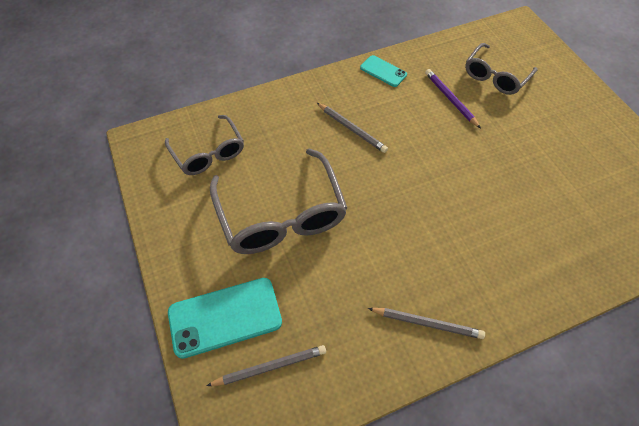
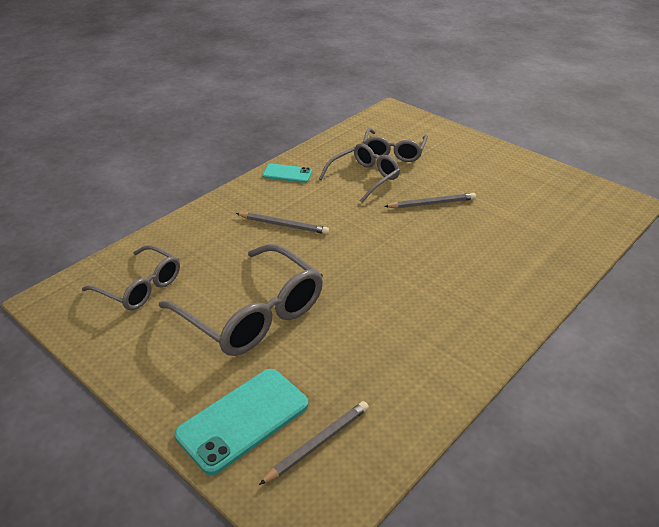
camera: 25 degrees left, 20 degrees down
(427, 323) = (449, 350): grey pencil -> grey pencil (431, 203)
(450, 99) = (364, 178): purple pencil -> grey glasses

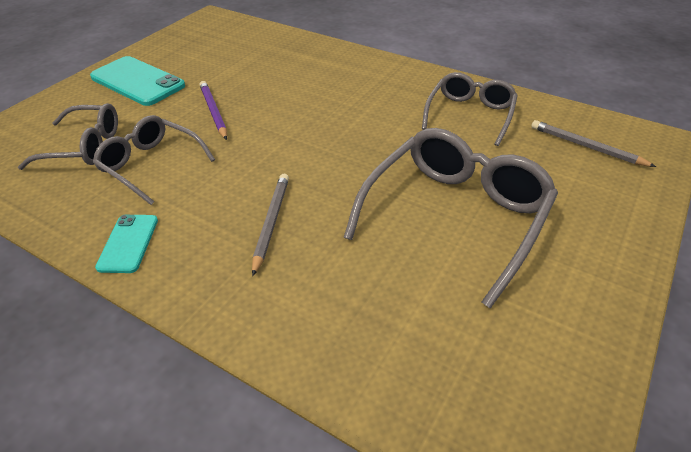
camera: 100 degrees left, 5 degrees up
(139, 286) = (457, 352): grey glasses -> grey glasses (469, 115)
(243, 420) = (598, 193): turquoise phone -> turquoise phone (137, 81)
(431, 203) = (213, 112): grey pencil -> purple pencil

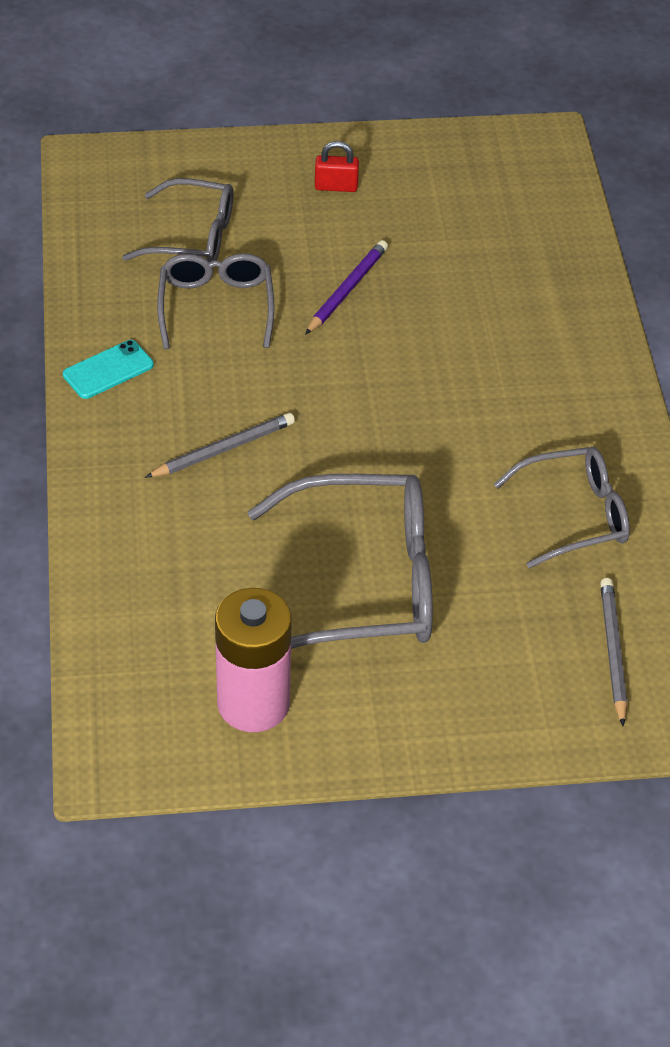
camera: 50 degrees right, 5 degrees up
(83, 147) = (192, 236): grey glasses -> grey glasses turned 45 degrees counterclockwise
(137, 81) = (336, 186): turquoise phone -> red padlock
(533, 334) = (253, 703): none -> pink battery

